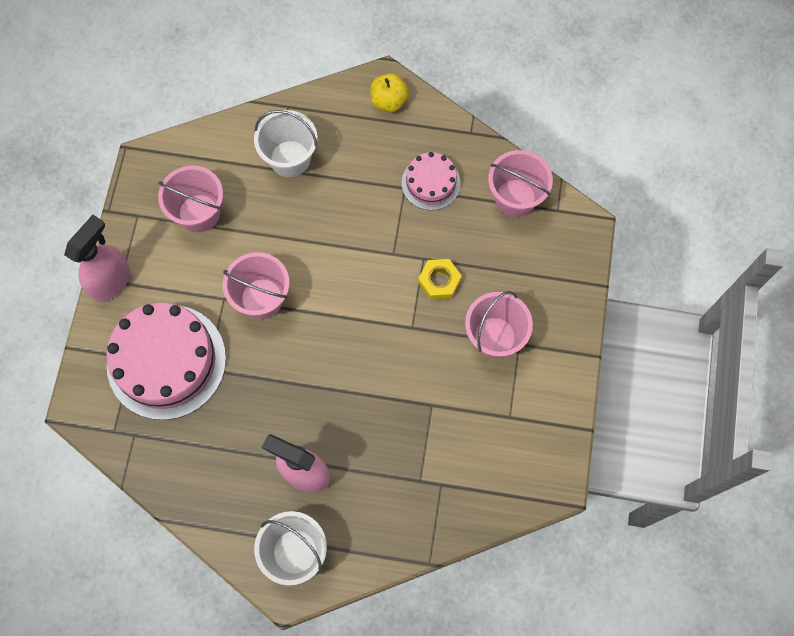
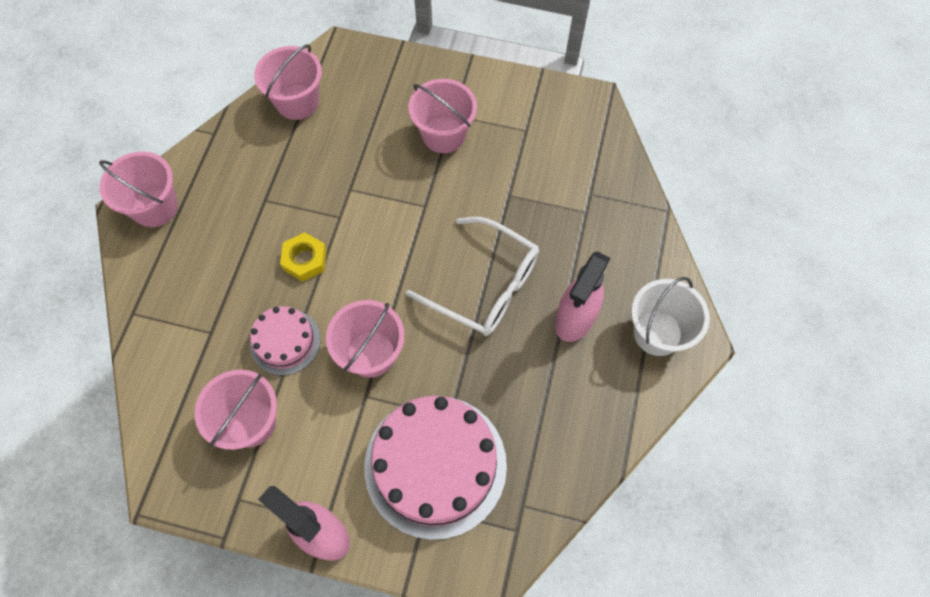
camera: 85 degrees left, 5 degrees down
(290, 158) = (201, 314): white bucket -> none
(333, 389) = (485, 286): none -> white glasses
(389, 101) = (155, 207): yellow apple -> pink bucket
(431, 183) = (264, 175): pink cake -> pink cake (285, 341)
(439, 281) = (377, 177): yellow nut -> yellow nut (305, 260)

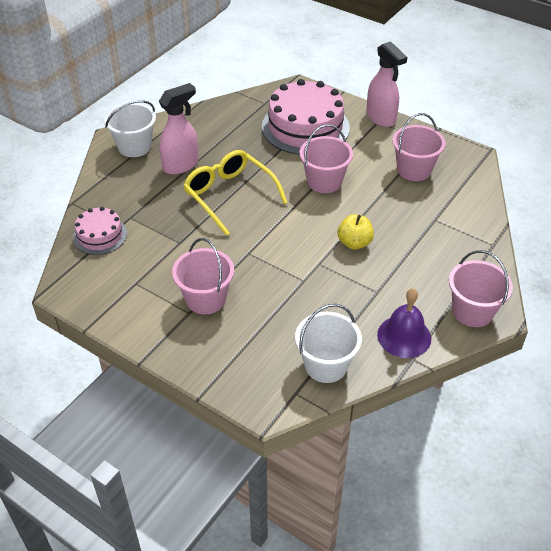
camera: 160 degrees left, 20 degrees down
(226, 155) = (404, 336): none -> purple bell
(285, 341) = (381, 201): pink cake -> pink cake (100, 235)
(297, 102) = (326, 365): pink bucket -> white bucket
(305, 260) = (354, 243): yellow nut -> yellow apple
(485, 286) = (229, 195): white glasses -> yellow glasses

